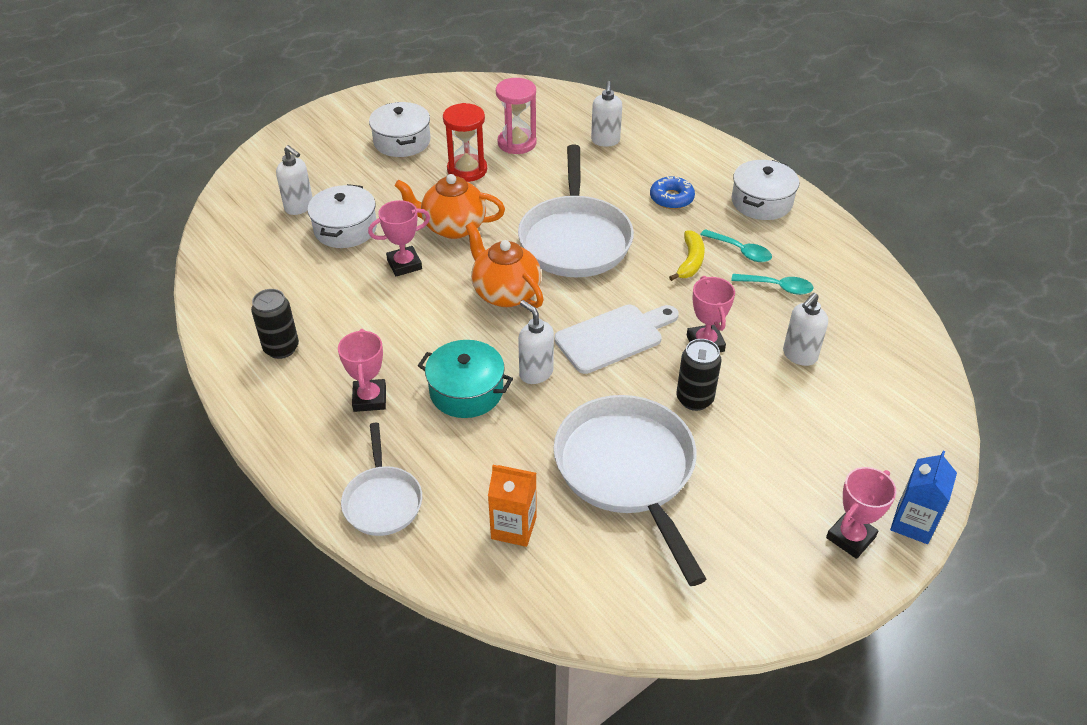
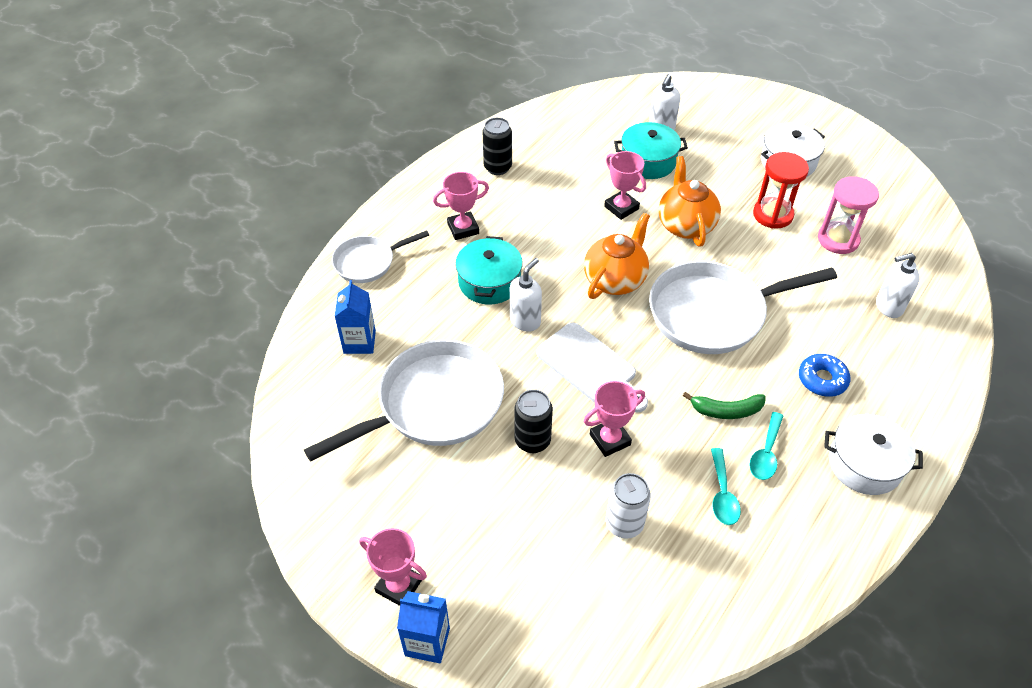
camera: 75 degrees right, 5 degrees up
(345, 229) = (648, 161): white pot -> turquoise pot
(513, 527) = (359, 342): orange carton -> blue carton
(690, 261) = (726, 410): yellow banana -> green banana
(799, 355) = (624, 524): white soap dispenser -> white can

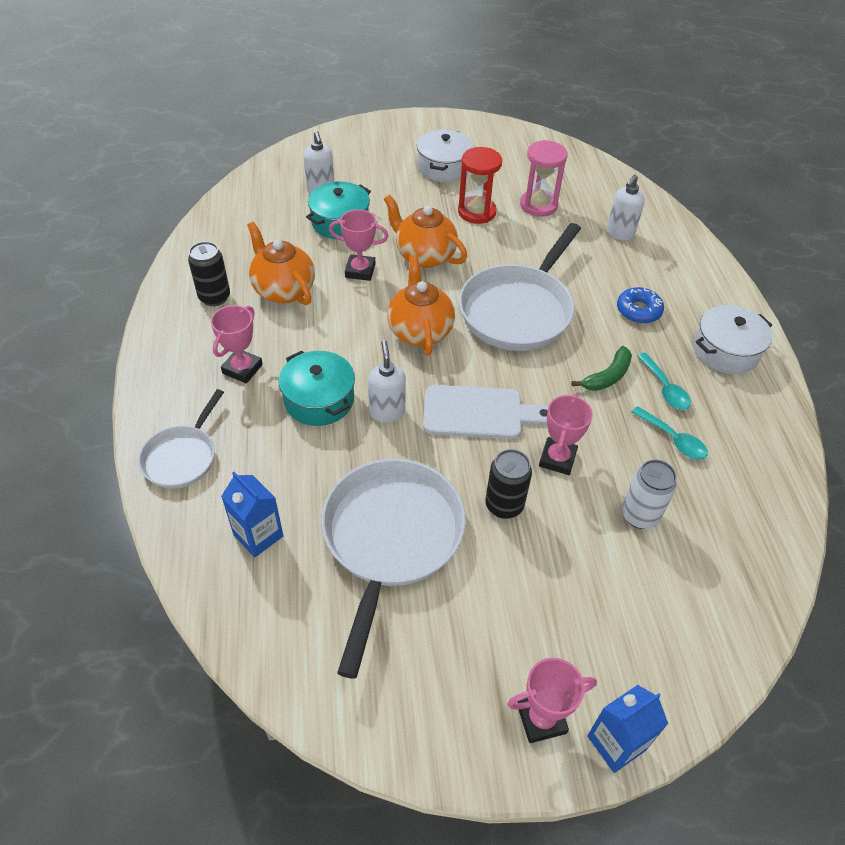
camera: 45 degrees left, 0 degrees up
(549, 189) = (283, 290): none -> orange teapot

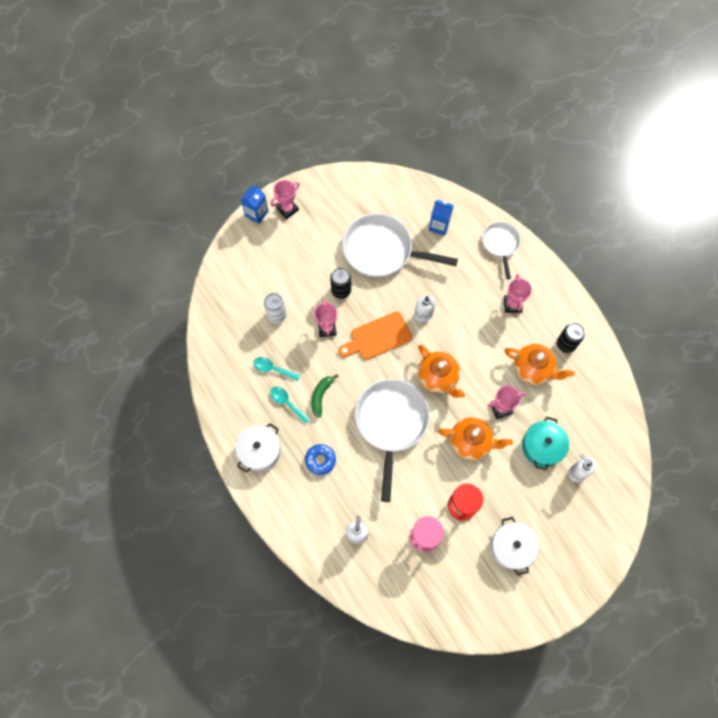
camera: 155 degrees right, 20 degrees up
(319, 400) = (461, 305): turquoise pot -> none
(390, 539) = (382, 250): white pan -> white pan turned 120 degrees clockwise
(479, 413) = (377, 337): white cutting board -> orange cutting board

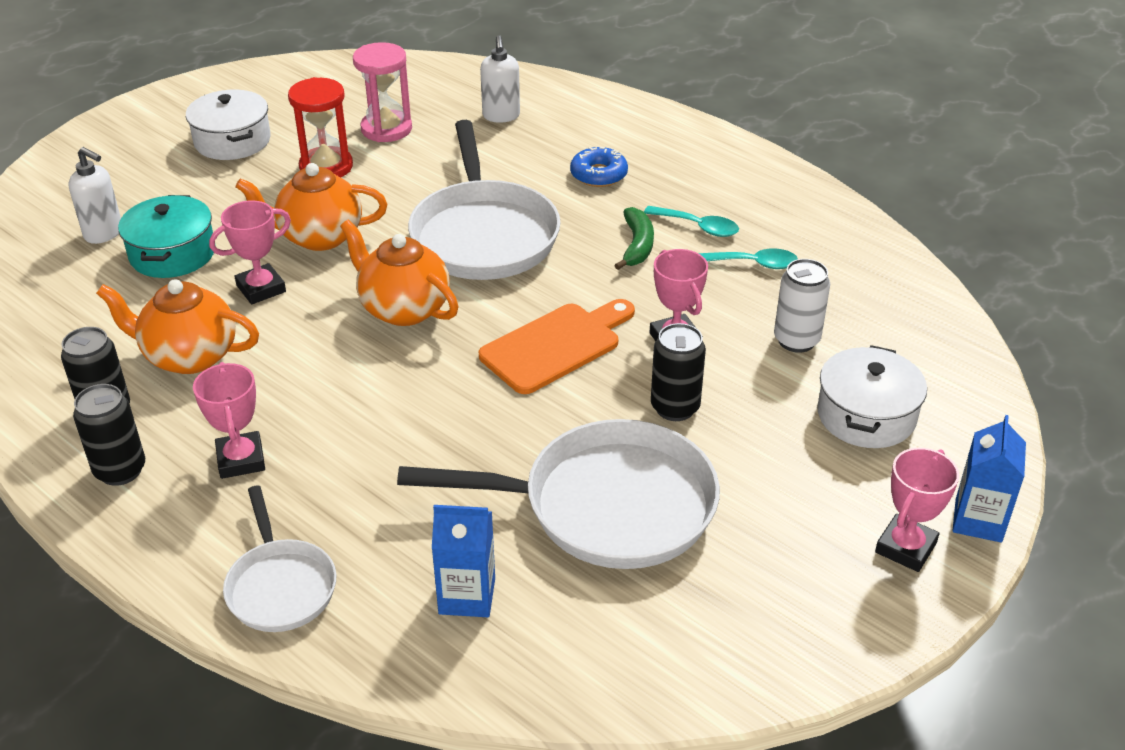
camera: 165 degrees right, 30 degrees down
(260, 451) = (712, 168): white pot -> white pot (866, 415)
(423, 315) = (461, 401): white soap dispenser -> none
(558, 310) = (120, 470): none -> black can

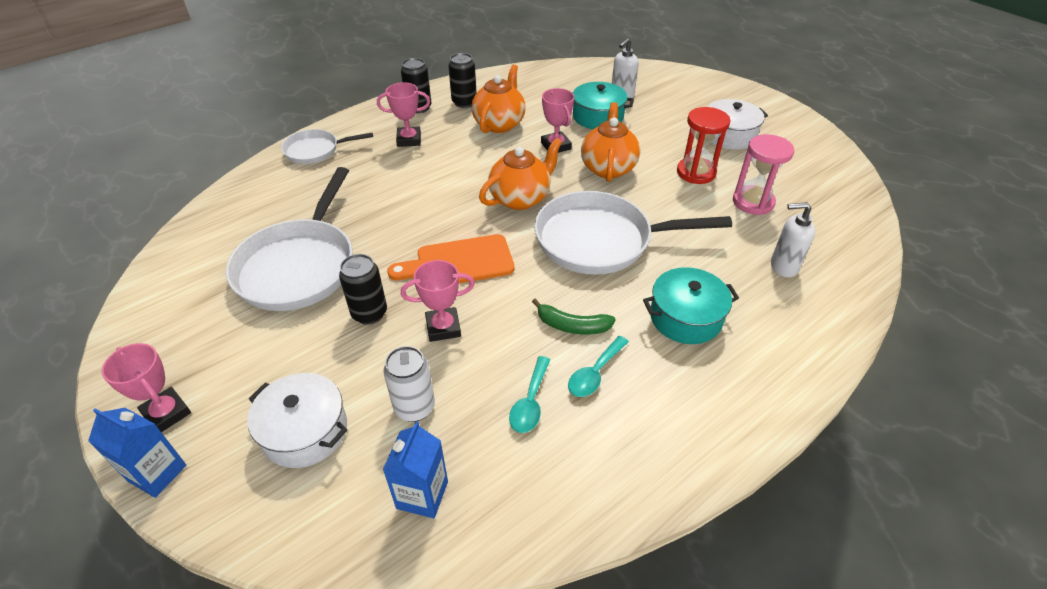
camera: 100 degrees right, 5 degrees up
(467, 596) = (269, 206): blue carton -> blue carton (422, 495)
(556, 346) = (459, 262): orange cutting board -> orange cutting board turned 105 degrees clockwise
(598, 174) = (685, 317): blue donut -> turquoise pot

